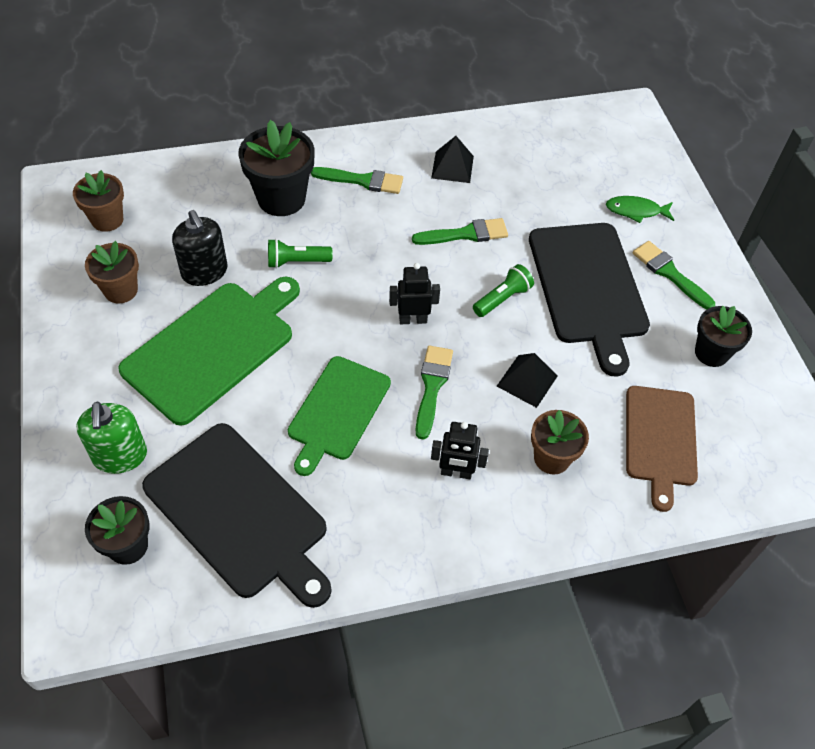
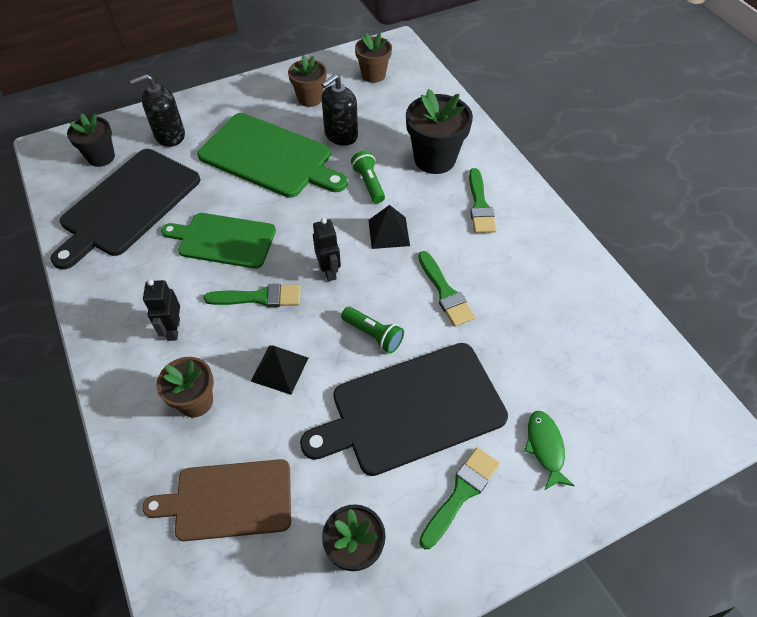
camera: 80 degrees right, 0 degrees up
(120, 456) = (170, 135): green soap dispenser -> black soap dispenser
(452, 167) = (530, 267): black pyramid -> black pyramid (388, 232)

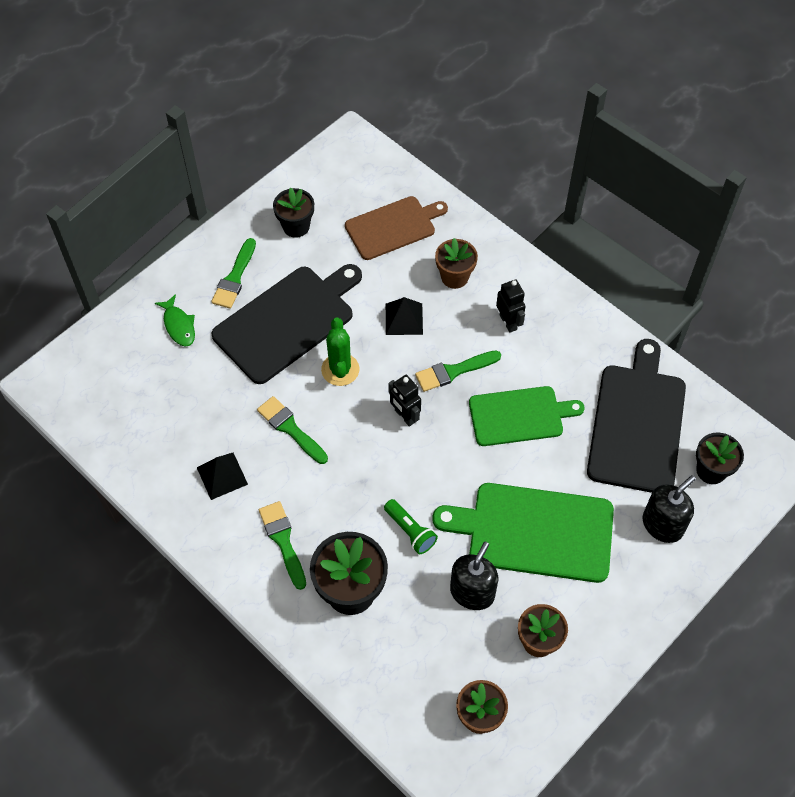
camera: 160 degrees right, 5 degrees up
(373, 335) = (340, 369): green flashlight -> green cactus
(388, 232) = (365, 476): black pyramid -> black pyramid (222, 475)

